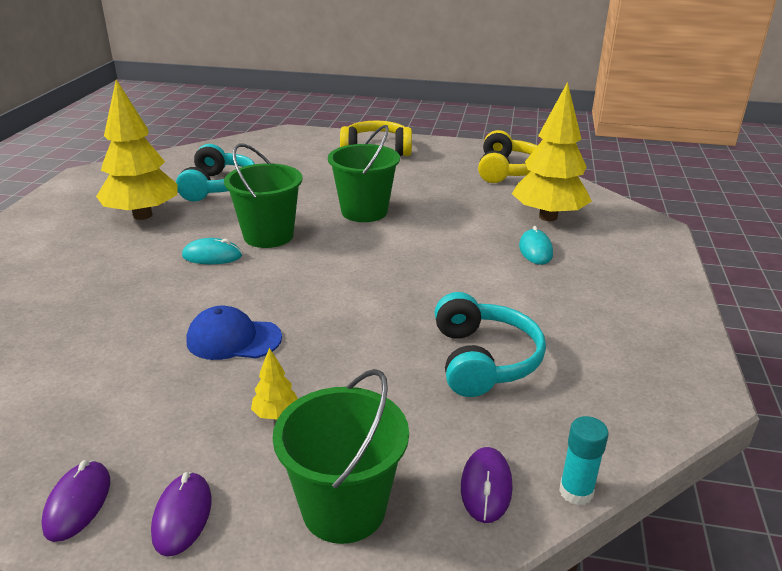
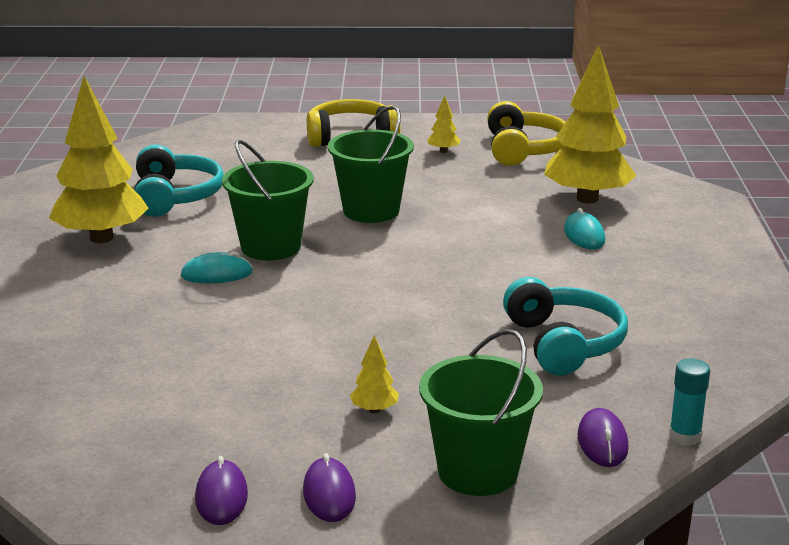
camera: 10 degrees left, 5 degrees down
(233, 339) = (292, 351): blue cap -> none
(443, 167) = (443, 151): none -> yellow tree

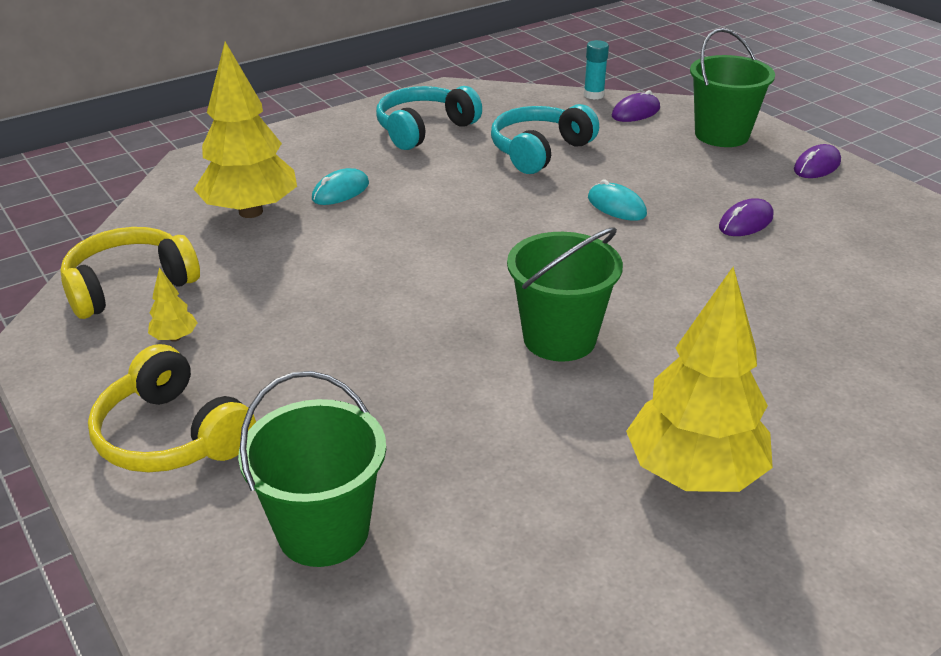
camera: 125 degrees left, 10 degrees up
(175, 197) = (523, 485): turquoise headphones -> turquoise headphones (424, 129)
(217, 274) = (653, 341): turquoise mouse -> turquoise mouse (616, 206)
(221, 497) = (881, 195): purple mouse -> purple mouse (745, 222)
(371, 211) = (404, 316): green bucket -> green bucket (323, 531)
(374, 410) = (720, 184): yellow tree -> none

